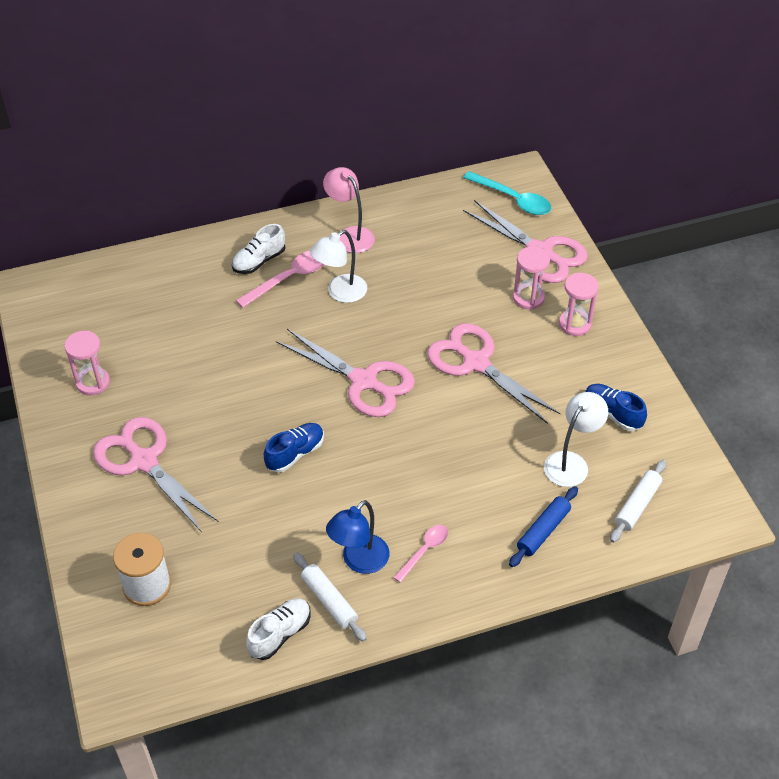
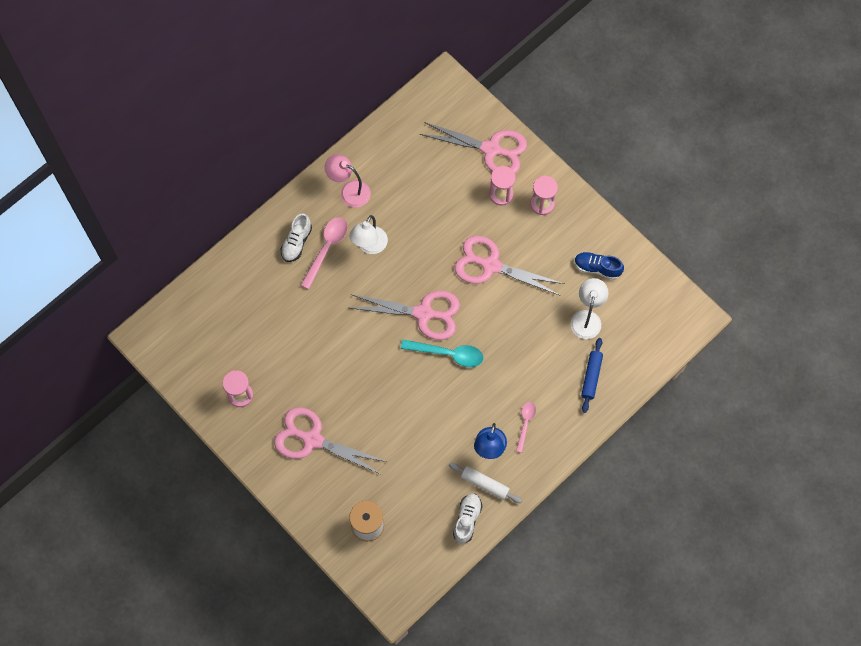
camera: 25 degrees left, 20 degrees up
(295, 453) = (408, 390): blue shoe -> none
(513, 199) = (450, 108): turquoise spoon -> turquoise spoon (448, 354)
(637, 505) = (640, 332): white rolling pin -> none

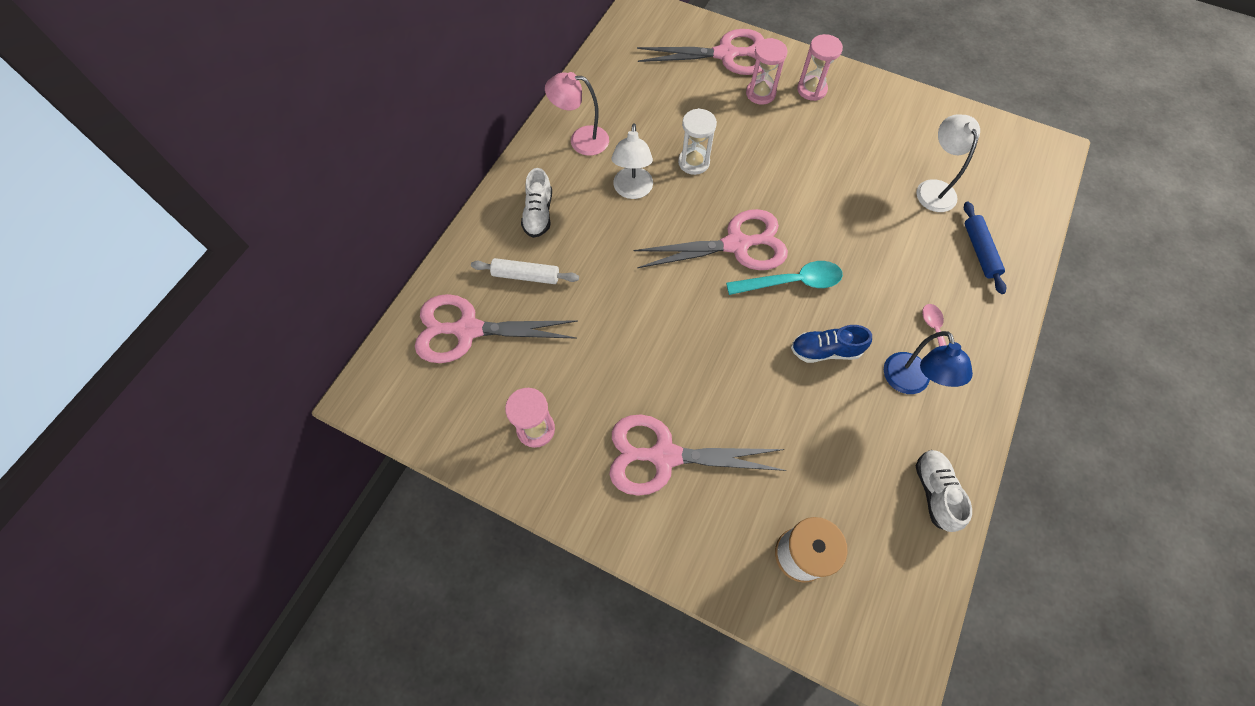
camera: 20 degrees left, 5 degrees down
(327, 248) = (580, 209): pink spoon -> none
(423, 237) = (693, 162): none -> white hourglass
(485, 484) = (930, 432): white rolling pin -> white rolling pin (526, 276)
(491, 265) = (789, 167): pink scissors -> pink scissors (468, 330)
(597, 268) = (911, 134): blue shoe -> blue shoe (825, 350)

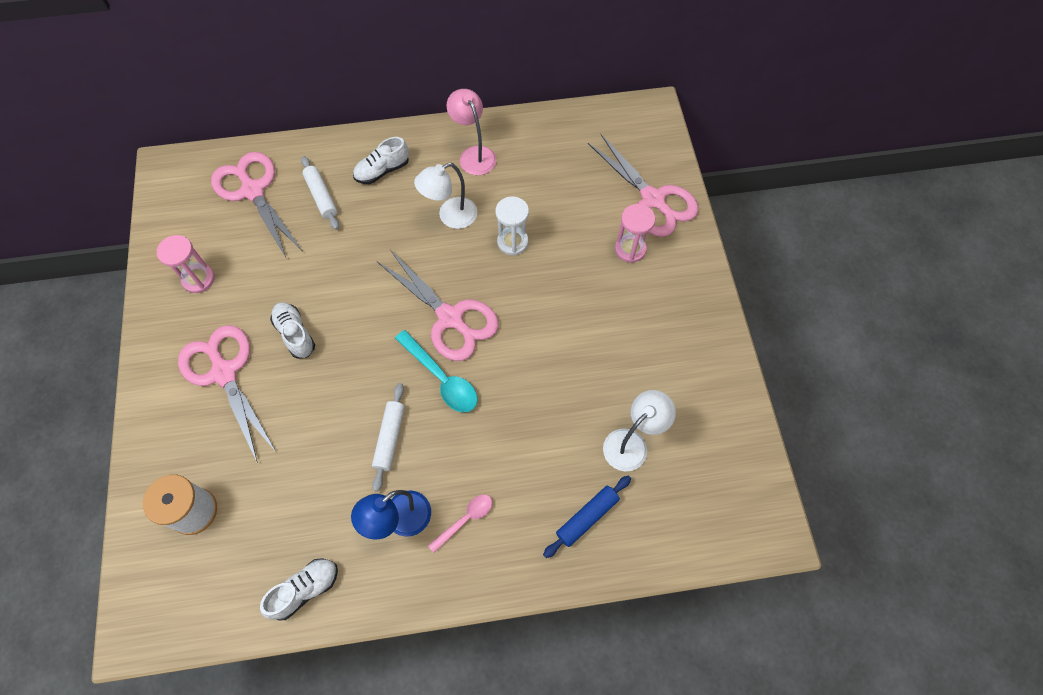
camera: 55 degrees right, 0 degrees up
(665, 373) = (295, 334): none -> white shoe
(811, 89) = (669, 286): pink hourglass -> none
(825, 350) = (390, 438): blue shoe -> white rolling pin

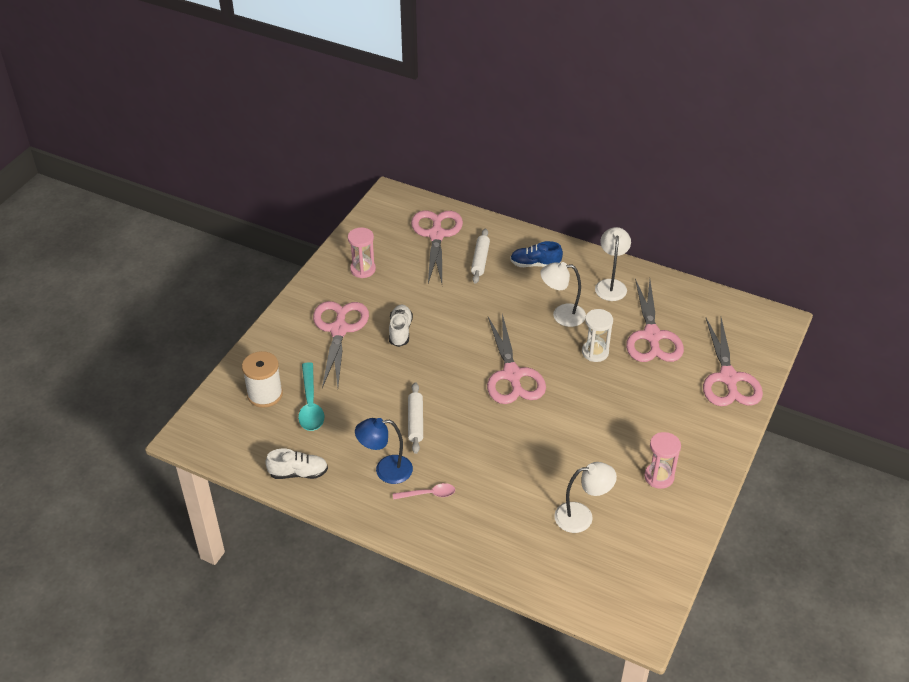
camera: 35 degrees right, 20 degrees down
(382, 171) = (535, 264): white shoe -> blue shoe
(390, 438) = (415, 422): white rolling pin -> white rolling pin turned 45 degrees counterclockwise
(442, 378) = (477, 407): turquoise spoon -> turquoise spoon (310, 405)
(474, 154) = (611, 285): pink lamp -> white lamp
(553, 192) = (652, 336): none -> pink scissors
(587, 517) = (512, 540): blue rolling pin -> none
(630, 249) = (682, 400): pink hourglass -> pink hourglass (659, 477)

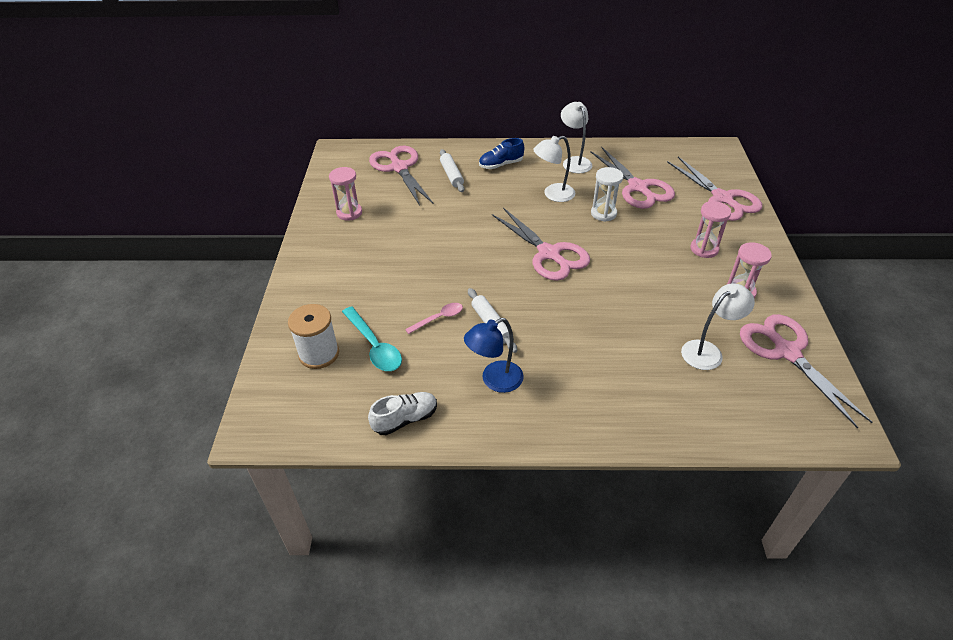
camera: 25 degrees left, 0 degrees up
(339, 330) = (359, 269): pink scissors -> pink scissors (786, 352)
(400, 331) = (420, 251): white shoe -> none
(429, 494) = (554, 387): pink spoon -> pink spoon (439, 318)
(662, 423) = (704, 249): none -> pink hourglass

